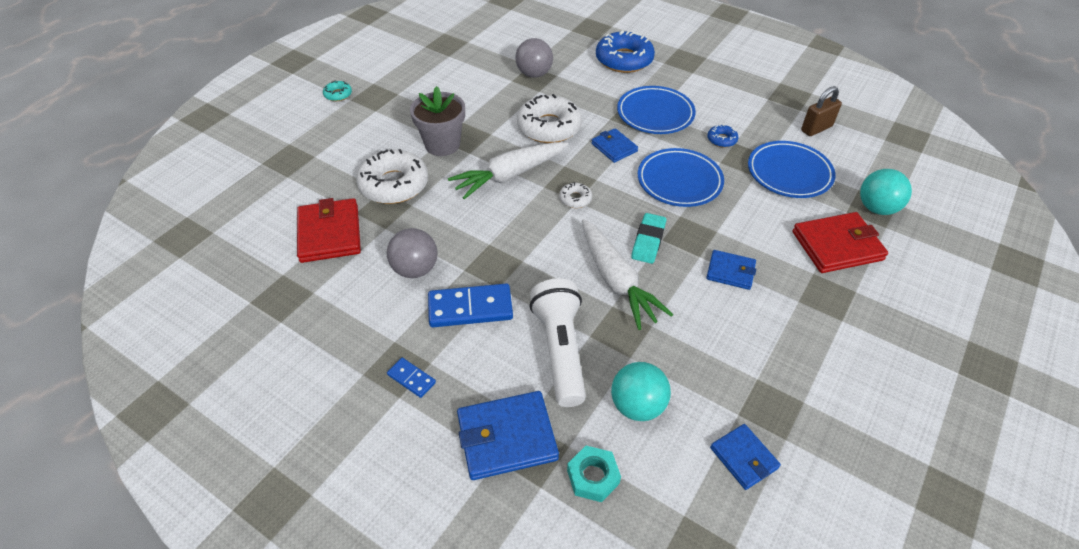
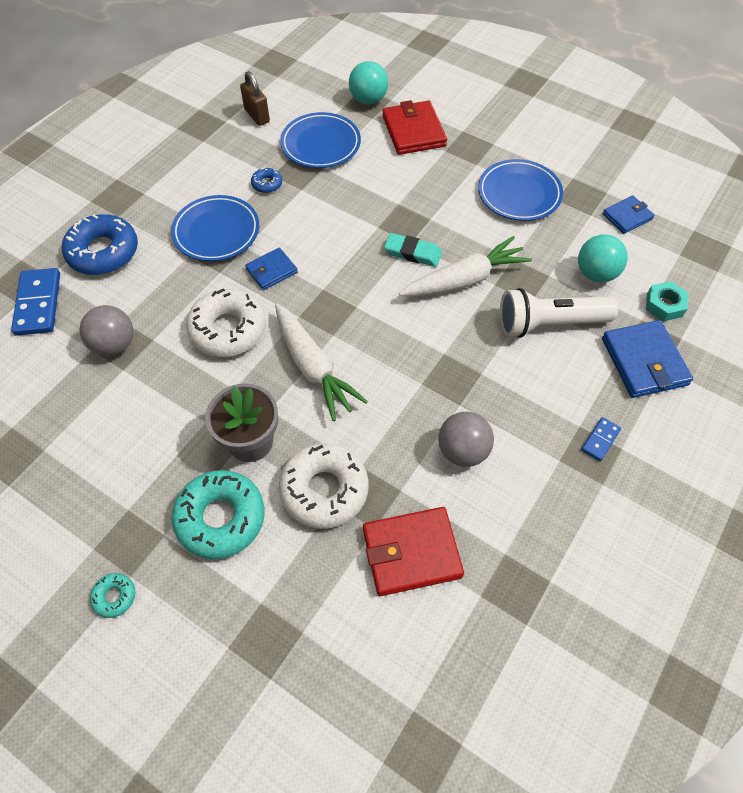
camera: 90 degrees left, 10 degrees up
(382, 134) = (220, 518): none -> turquoise donut
(470, 308) = (510, 396): blue domino -> blue domino (38, 304)
(575, 199) = (353, 307): white donut -> none
(679, 181) = (329, 222): blue plate -> blue plate (519, 194)
(730, 271) = (447, 200): blue wallet -> none

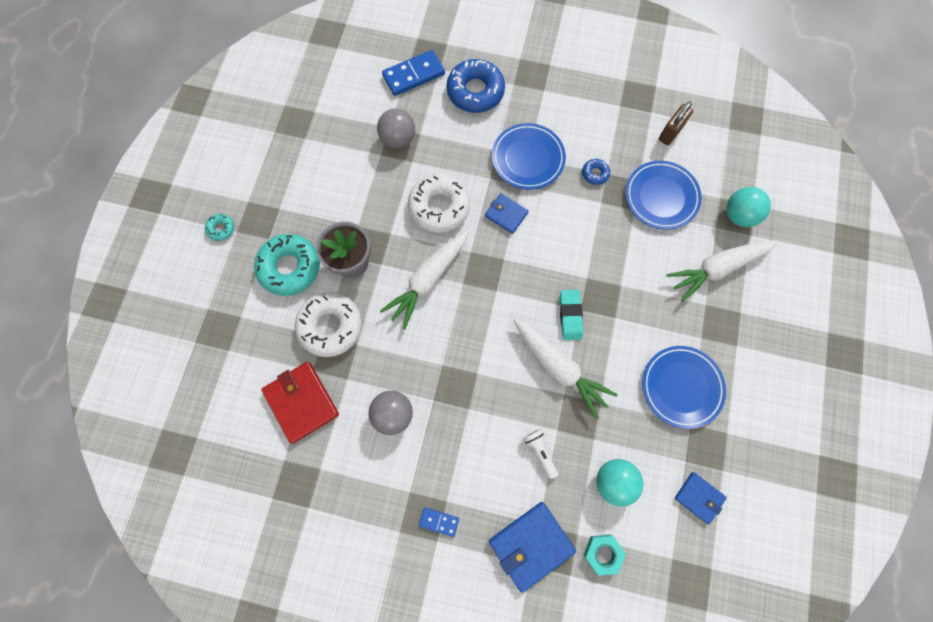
camera: 70 degrees right, 15 degrees up
(413, 131) = (717, 268): red wallet -> white carrot
(549, 323) = (540, 452): white flashlight -> white flashlight, size x0.48

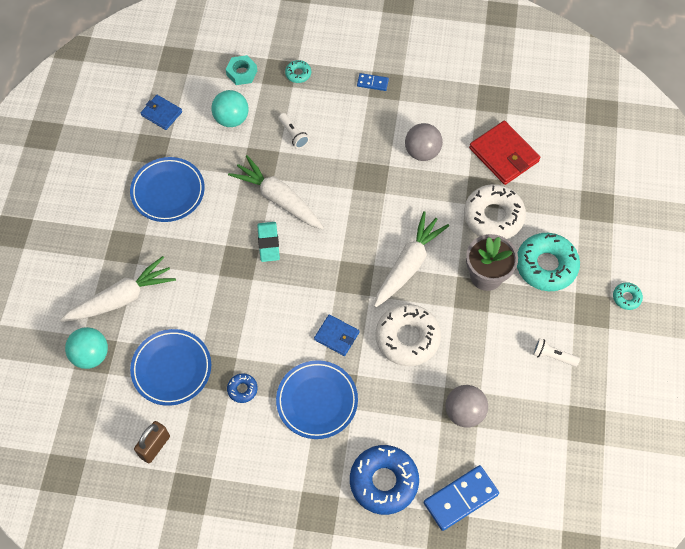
camera: 175 degrees right, 10 degrees down
(307, 180) = (552, 356): none -> white flashlight
(531, 545) = (298, 74): blue wallet -> turquoise donut

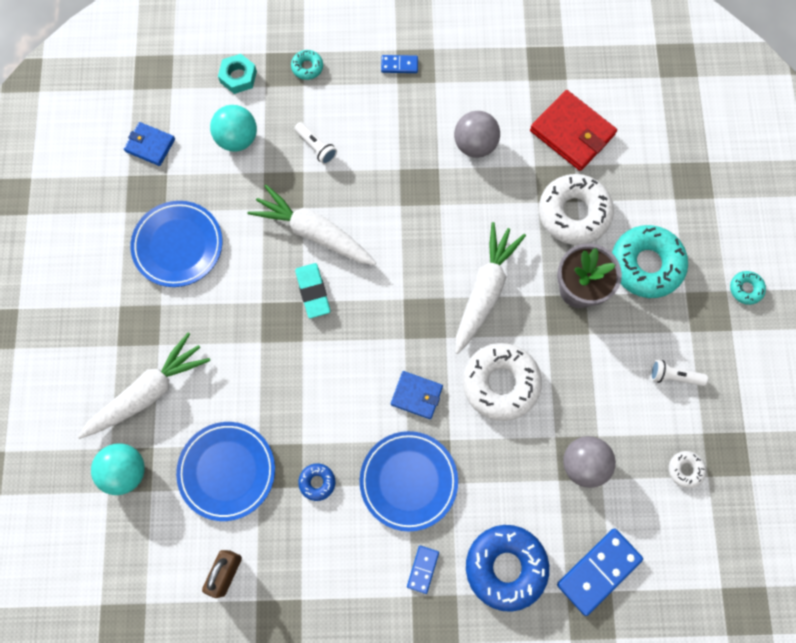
camera: 10 degrees left, 10 degrees up
(315, 471) = (422, 569): none -> blue domino
(549, 431) = (685, 470): none -> white donut

